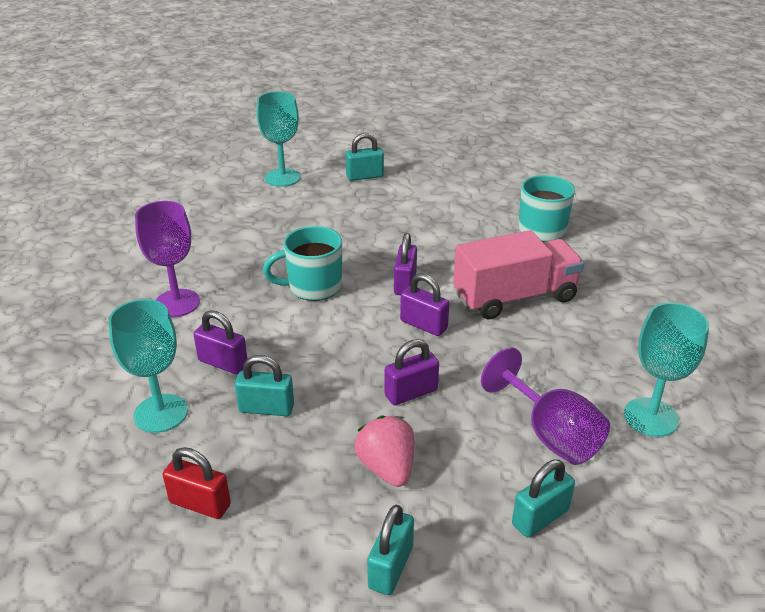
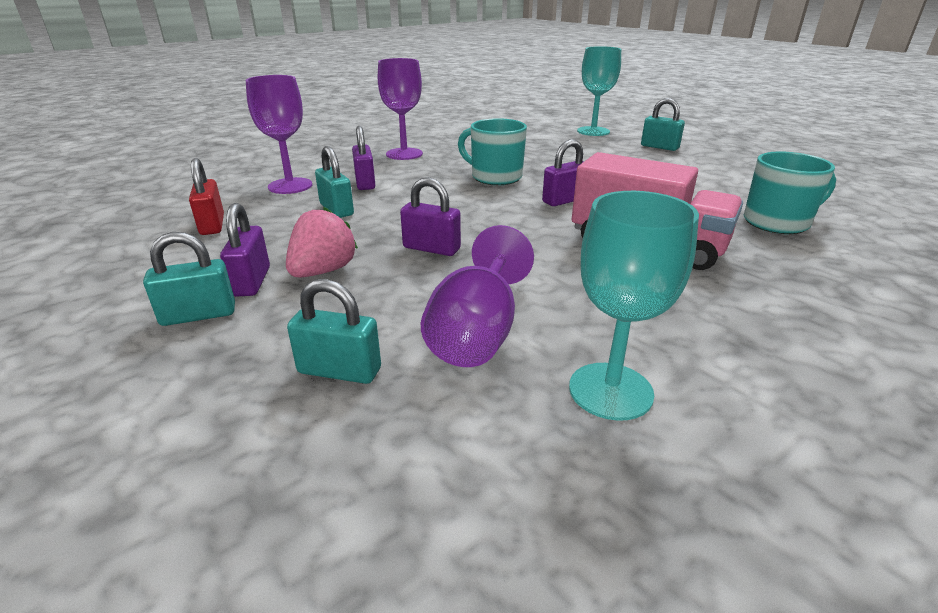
camera: 50 degrees right, 5 degrees down
(161, 413) = (290, 186): turquoise goblet -> purple goblet
(423, 325) = (527, 224): purple padlock -> purple padlock (251, 281)

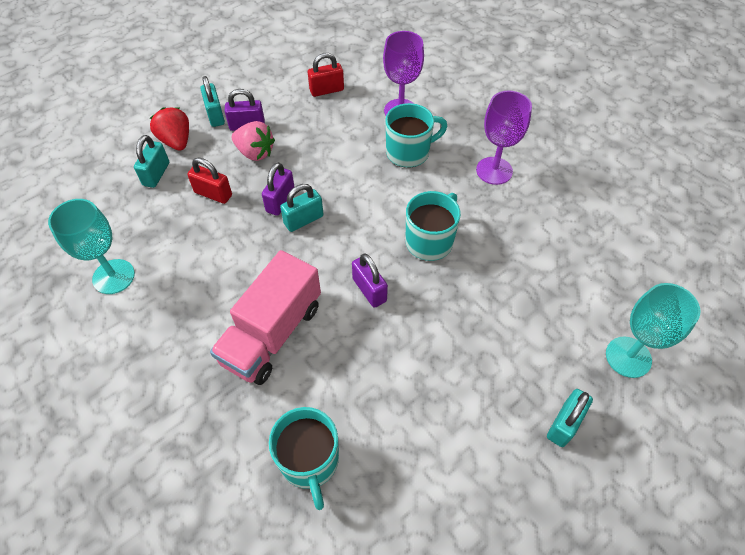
camera: 90 degrees right, 25 degrees up
(249, 355) = (176, 141): none -> red strawberry
(336, 209) = (351, 144): turquoise padlock -> turquoise padlock (303, 220)
(365, 183) = (409, 152): purple padlock -> turquoise mug
(408, 301) = (213, 194): none -> red padlock
(477, 333) = (175, 225): purple goblet -> none

